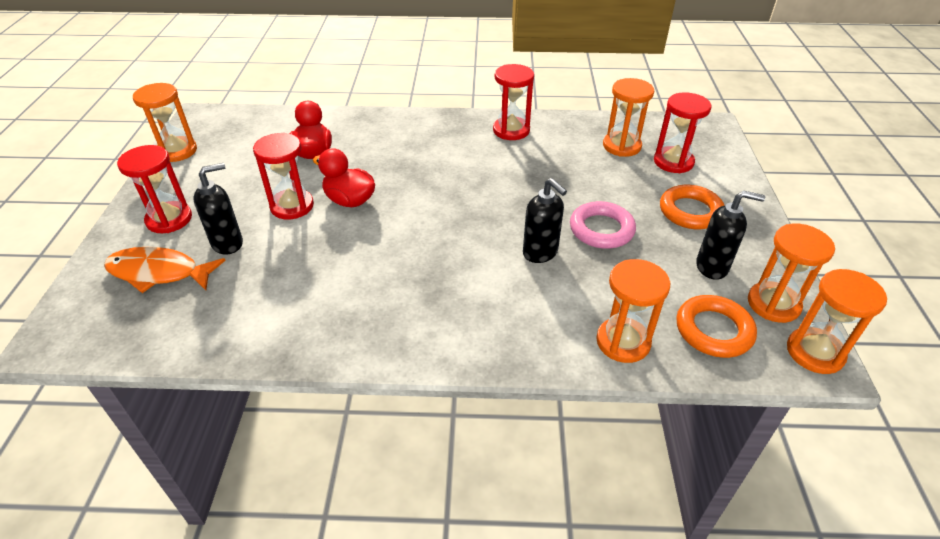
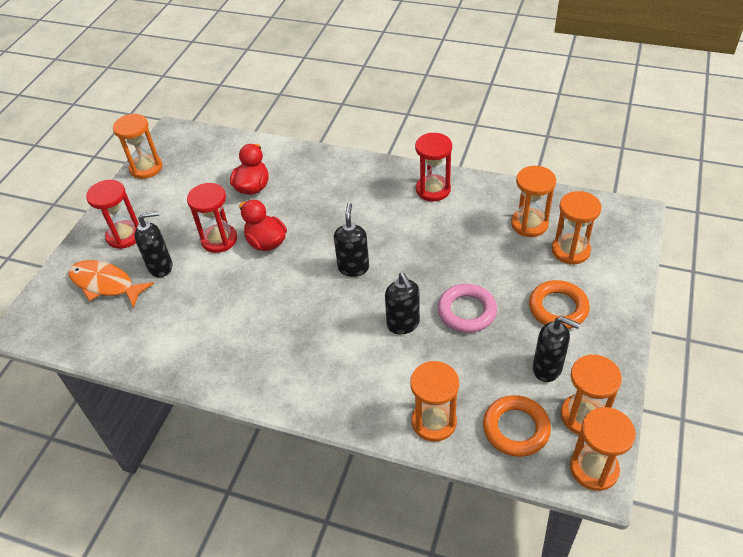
camera: 20 degrees right, 5 degrees up
(460, 209) = (353, 267): none -> black soap dispenser
(673, 162) = (570, 250): red hourglass -> orange hourglass

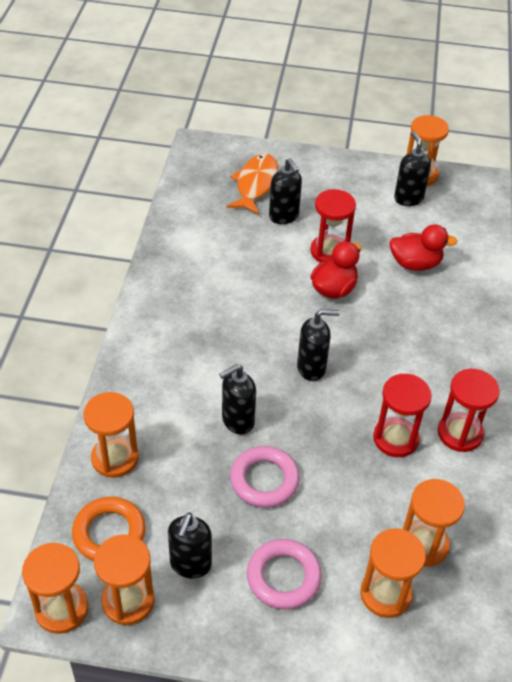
camera: 75 degrees right, 0 degrees up
(124, 236) = (319, 182): red hourglass -> red hourglass (395, 438)
(172, 180) = (408, 198): none -> black soap dispenser
(558, 308) = (283, 577): orange ring -> pink ring

